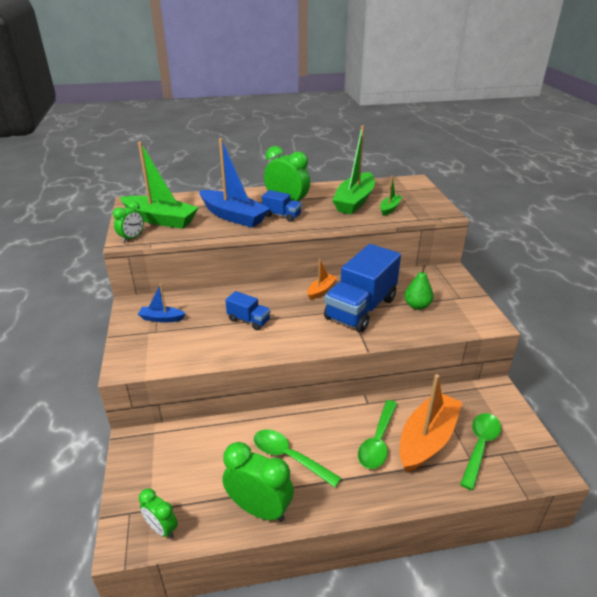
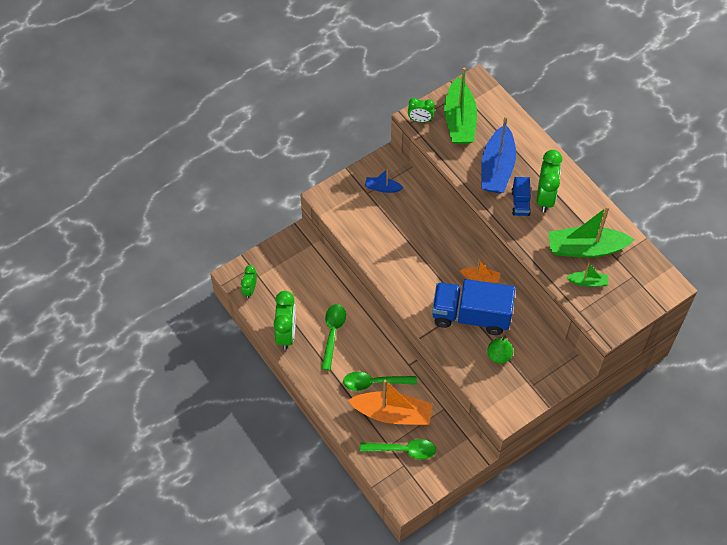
camera: 65 degrees right, 25 degrees up
(161, 318) = (382, 188): blue boat -> blue boat turned 60 degrees counterclockwise
(249, 320) = (412, 245): blue truck -> none

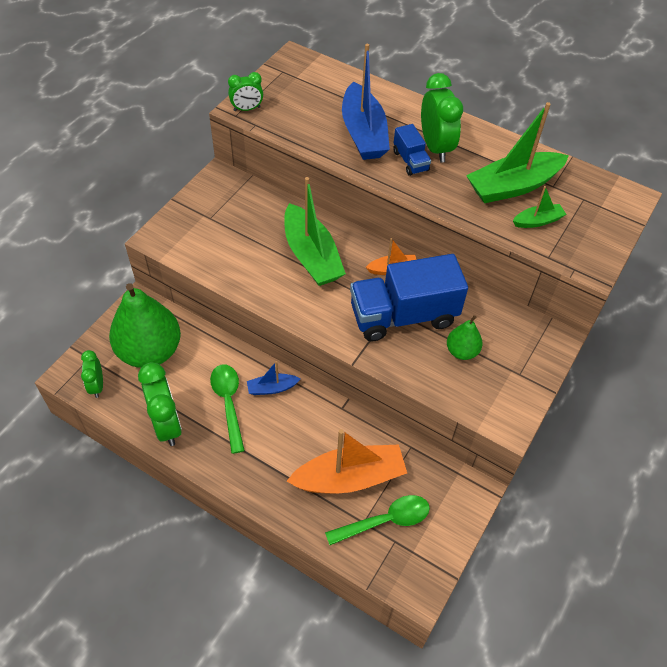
camera: 25 degrees left, 5 degrees down
(293, 277) = (150, 351): none -> green pear
(374, 383) = (308, 446): green spoon -> none
(382, 188) = (227, 207): blue boat -> blue boat (272, 388)
(459, 120) = (294, 98): green boat -> green boat (311, 256)

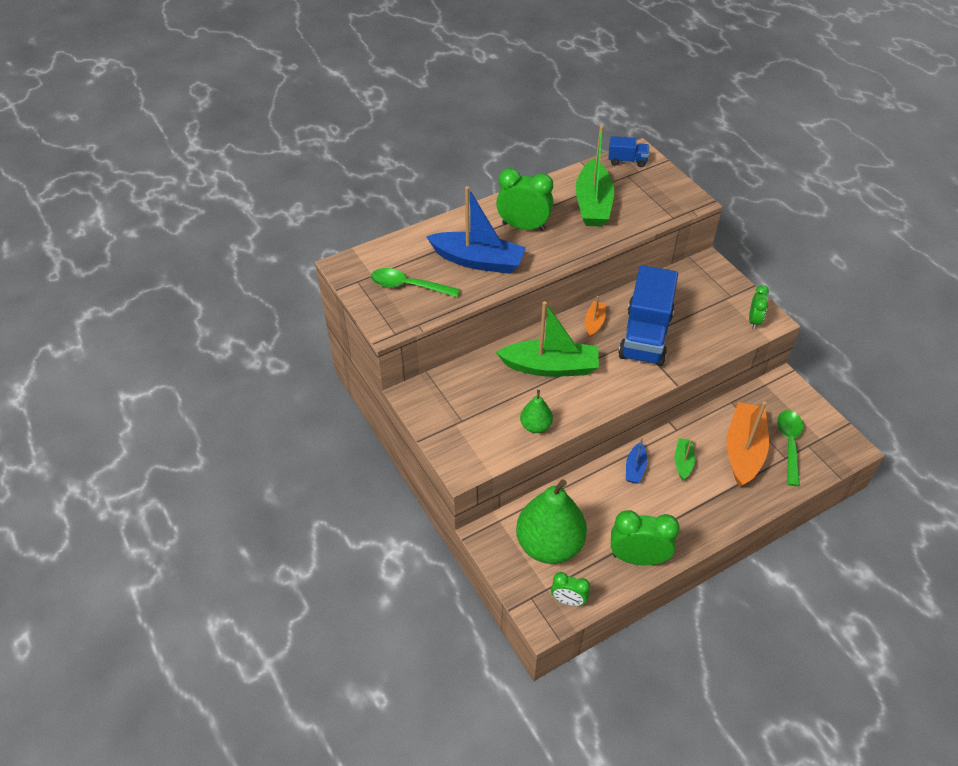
camera: 60 degrees left, 5 degrees down
(228, 403) = (636, 504): green spoon -> green spoon (408, 286)
(247, 109) = (392, 323): green clock -> green clock (754, 321)
(410, 161) = (529, 247): blue truck -> blue truck (627, 161)
(462, 351) = (696, 317): green pear -> green pear (535, 426)
(537, 221) = (636, 207): green boat -> green boat (683, 462)

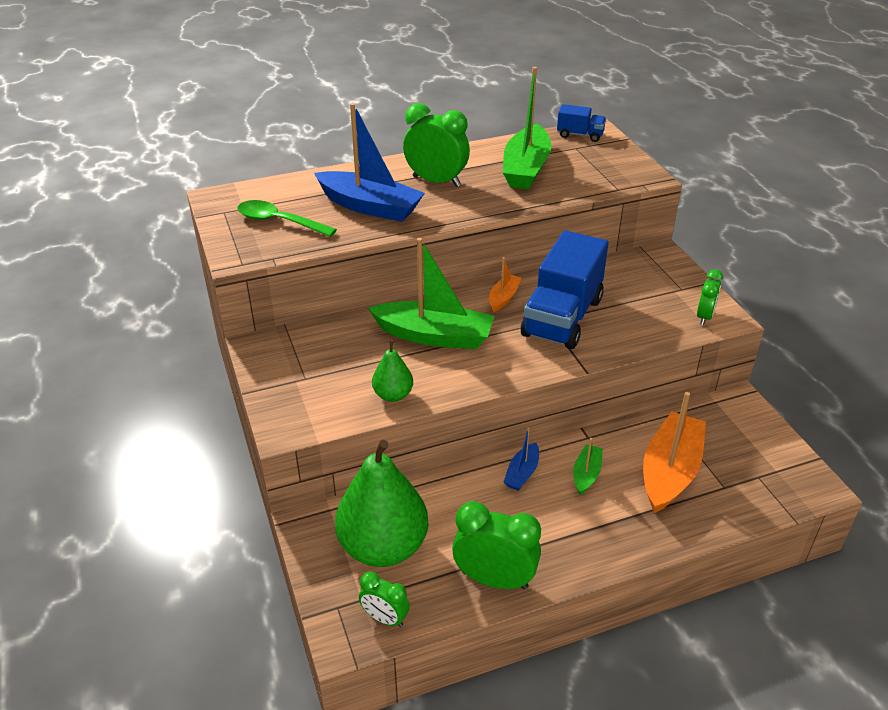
camera: 10 degrees right, 10 degrees down
(789, 444) = (733, 472): green spoon -> none

